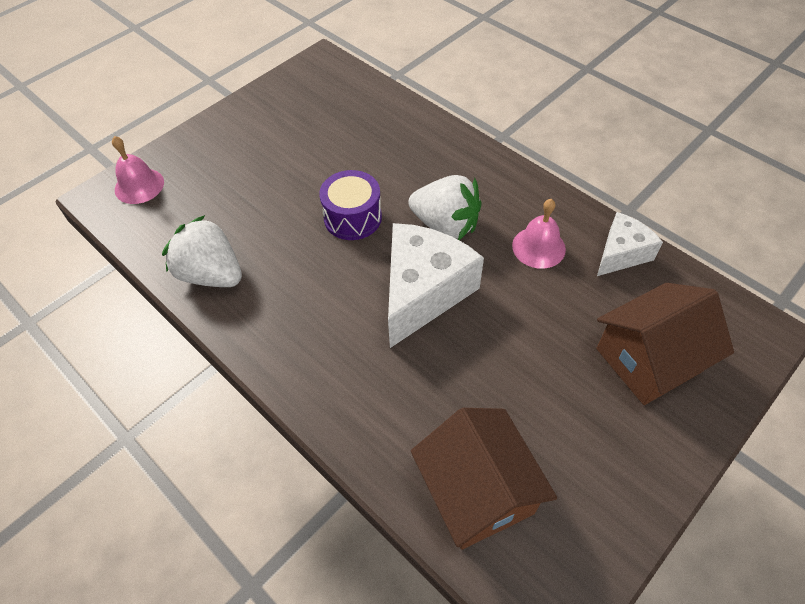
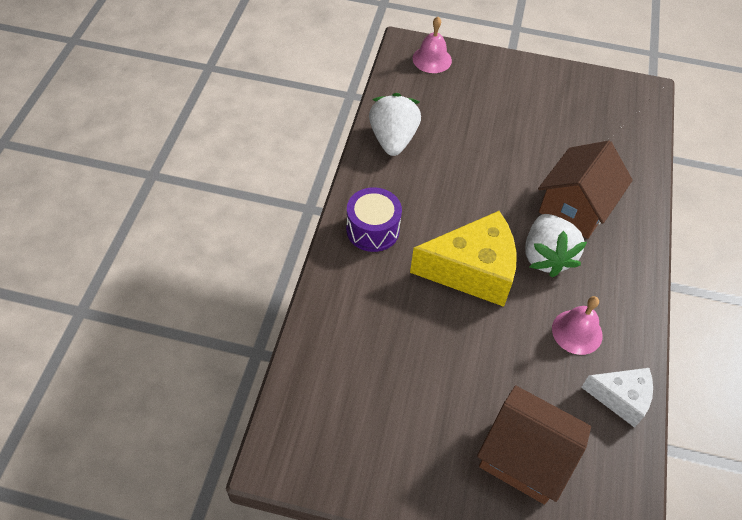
camera: 55 degrees right, 0 degrees up
(352, 217) = (504, 193): purple drum -> purple drum (372, 229)
(423, 292) = (472, 271): white cheese -> yellow cheese
(477, 492) = (335, 378): brown house -> brown house (575, 207)

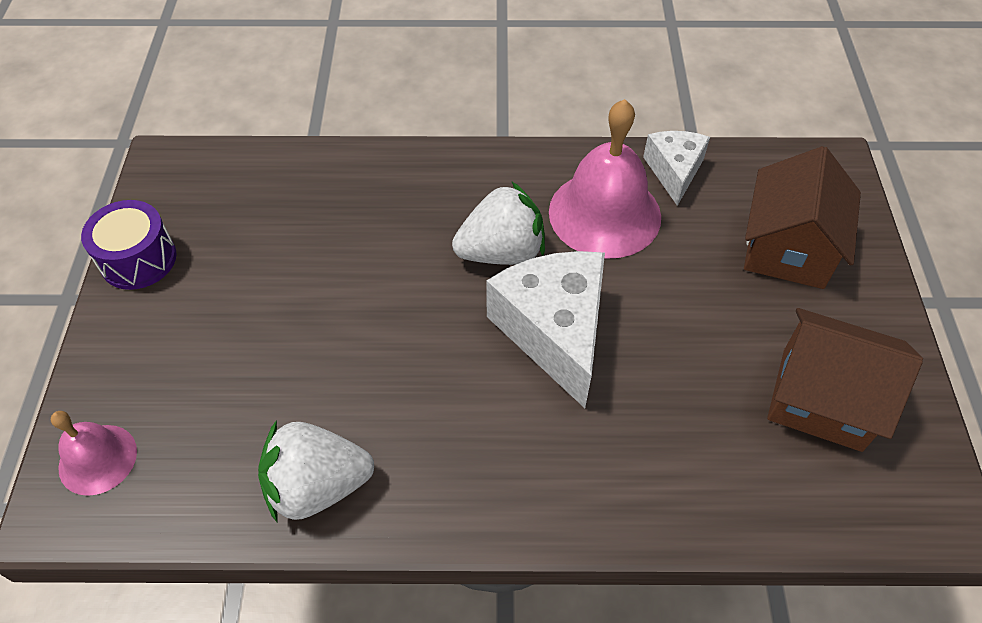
camera: 100 degrees left, 0 degrees up
(372, 229) = (523, 476): purple drum -> purple drum (138, 259)
(472, 271) = (554, 331): yellow cheese -> white cheese
(575, 207) = (407, 227): brown house -> brown house (822, 399)
(577, 332) = (604, 214): pink bell -> pink bell, size x1.80

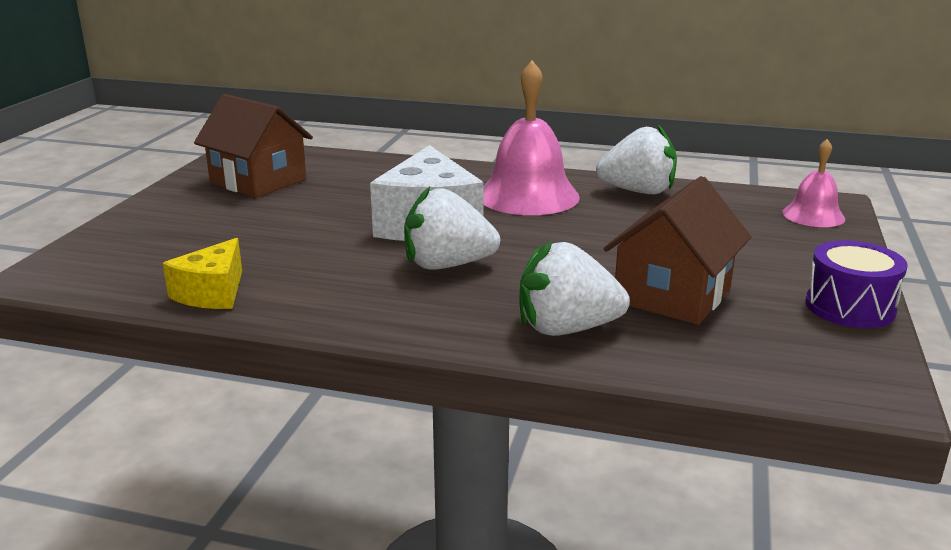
camera: 165 degrees left, 30 degrees down
(378, 183) = (566, 329): none -> white strawberry
(604, 214) = (322, 275): pink bell -> pink bell (528, 196)
(674, 171) = (212, 293): white cheese -> yellow cheese
(788, 248) = (176, 236): brown house -> brown house (672, 295)

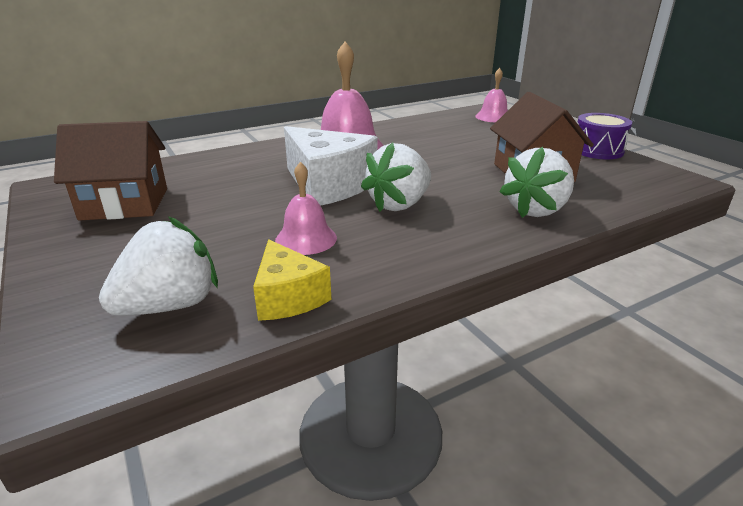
camera: 45 degrees left, 5 degrees up
(311, 259) = (306, 239): none -> pink bell
(638, 191) = (397, 129): white strawberry -> white strawberry (170, 305)

